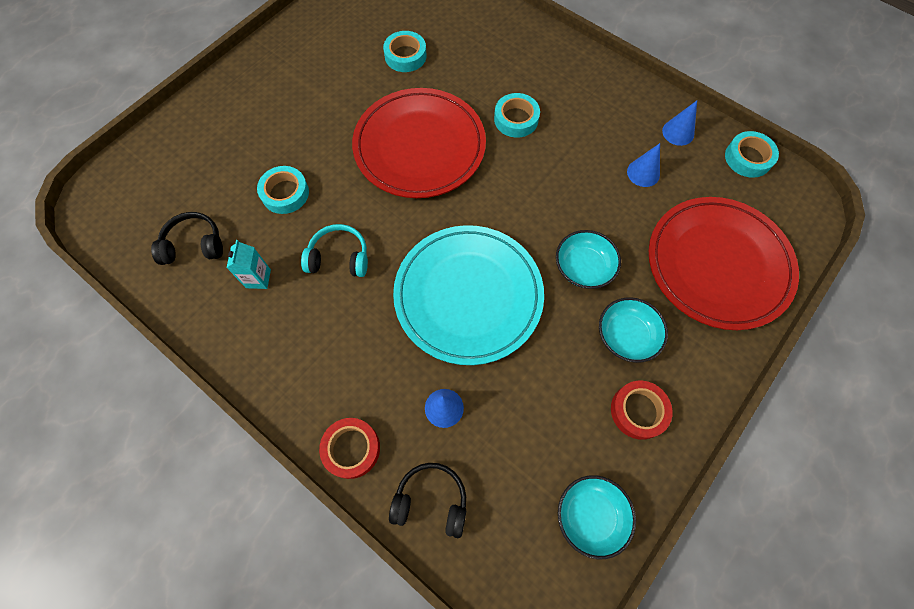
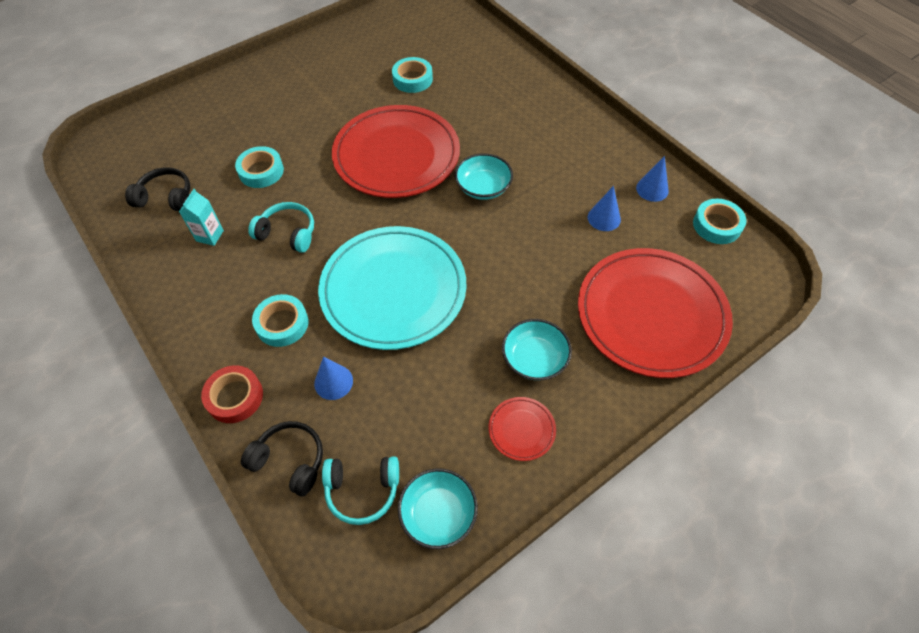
camera: 15 degrees right, 10 degrees down
(512, 512) = (362, 490): none -> turquoise headphones
(516, 119) = (496, 149): turquoise tape -> turquoise tape (282, 324)
(583, 267) = (514, 289): turquoise bowl -> turquoise bowl (483, 187)
(638, 411) = (521, 430): red tape -> red plate

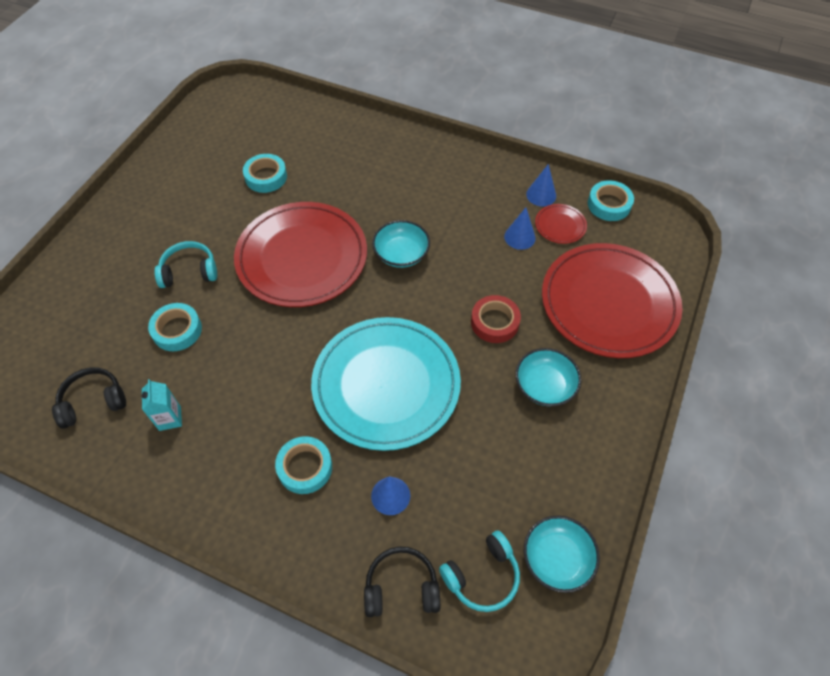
camera: 30 degrees left, 0 degrees up
(235, 397) = (308, 559): red tape -> red tape (494, 322)
(287, 233) = (248, 379): turquoise headphones -> turquoise headphones (189, 271)
(521, 430) = (574, 451): red plate -> red plate (560, 225)

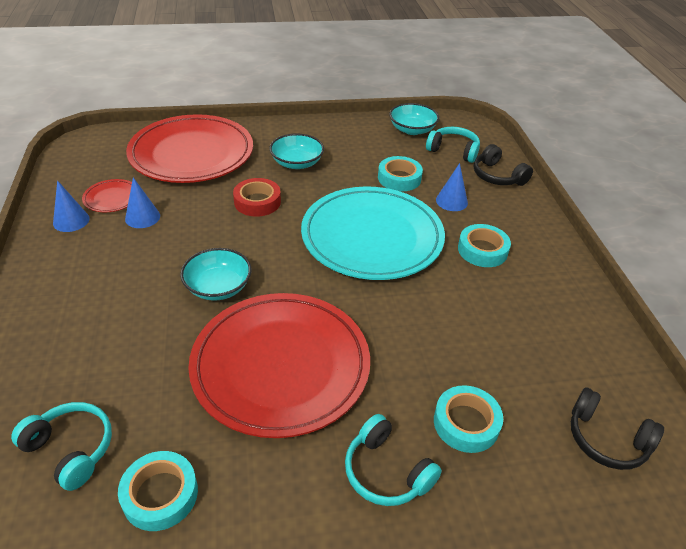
camera: 125 degrees left, 15 degrees down
(170, 418) = (546, 360): turquoise carton -> none
(323, 152) = (71, 449): none -> turquoise headphones
(609, 204) = (65, 178): turquoise tape -> turquoise tape (399, 178)

